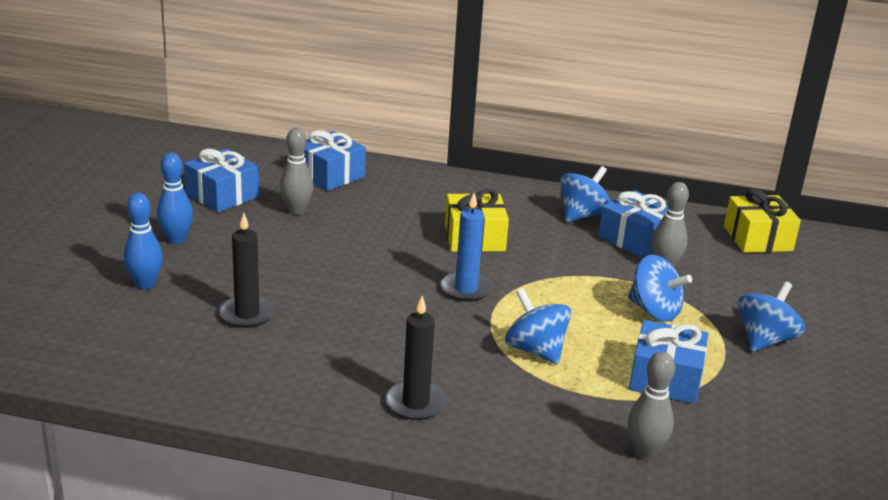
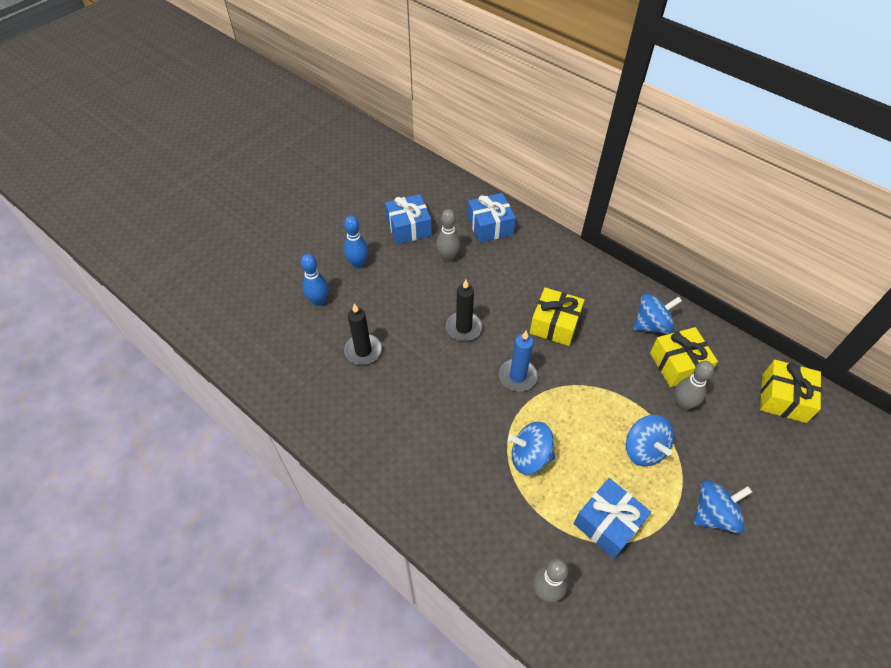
camera: 30 degrees right, 25 degrees up
(415, 403) = (420, 476): black candle -> black candle (463, 328)
(535, 350) = (530, 457): blue spinning top -> blue spinning top turned 75 degrees counterclockwise
(635, 238) = (678, 364): blue gift -> yellow gift

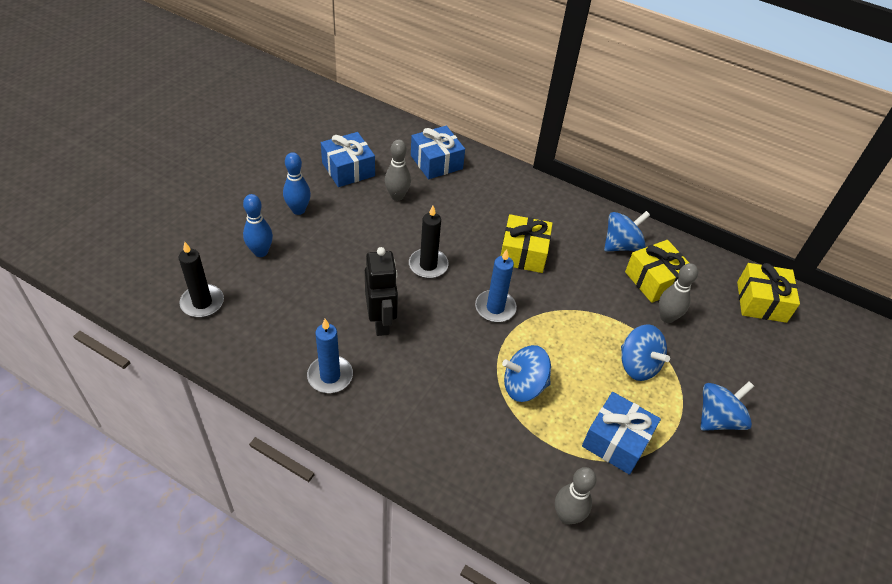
camera: 15 degrees left, 5 degrees down
(357, 425) = (330, 376): none -> blue candle
(363, 351) = (321, 299): black candle -> black candle (202, 303)
(411, 379) = (381, 322): none -> black robot

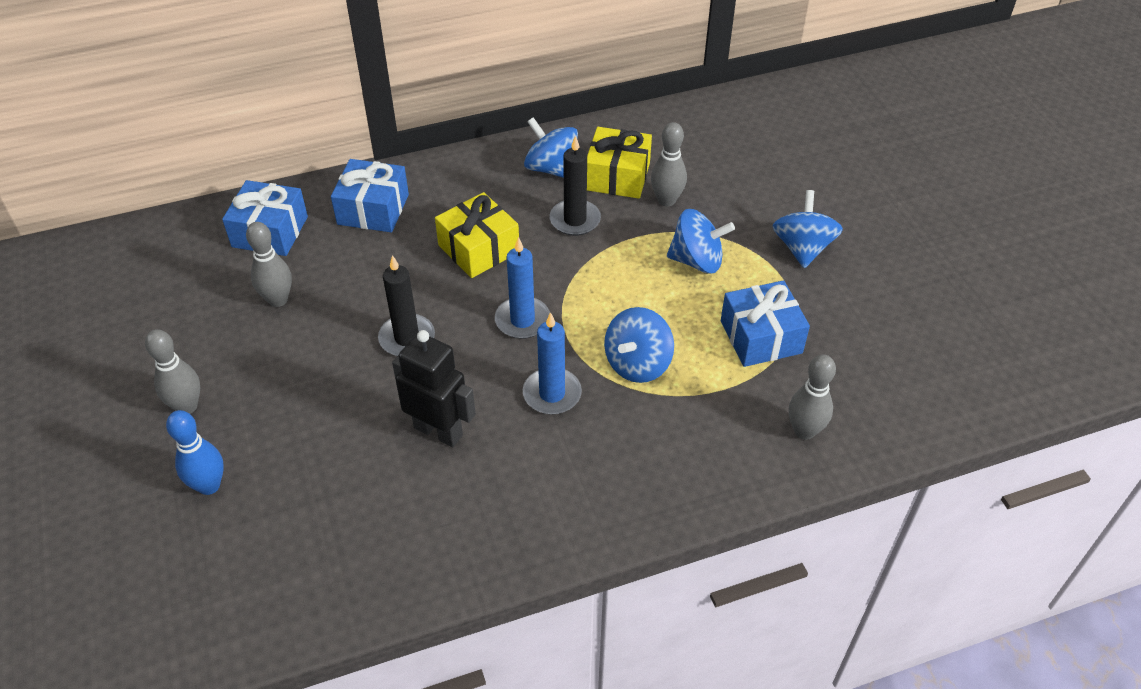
camera: 45 degrees left, 0 degrees up
(202, 303) = (221, 596): black candle -> black candle (575, 220)
(298, 210) = (187, 406): blue bowling pin -> grey bowling pin
(330, 376) = (463, 526): blue candle -> blue candle (552, 394)
(348, 169) = (181, 317): blue gift -> blue gift (373, 209)
(621, 245) = (551, 168): blue spinning top -> blue spinning top turned 60 degrees counterclockwise
(761, 302) = (715, 125): yellow gift -> none

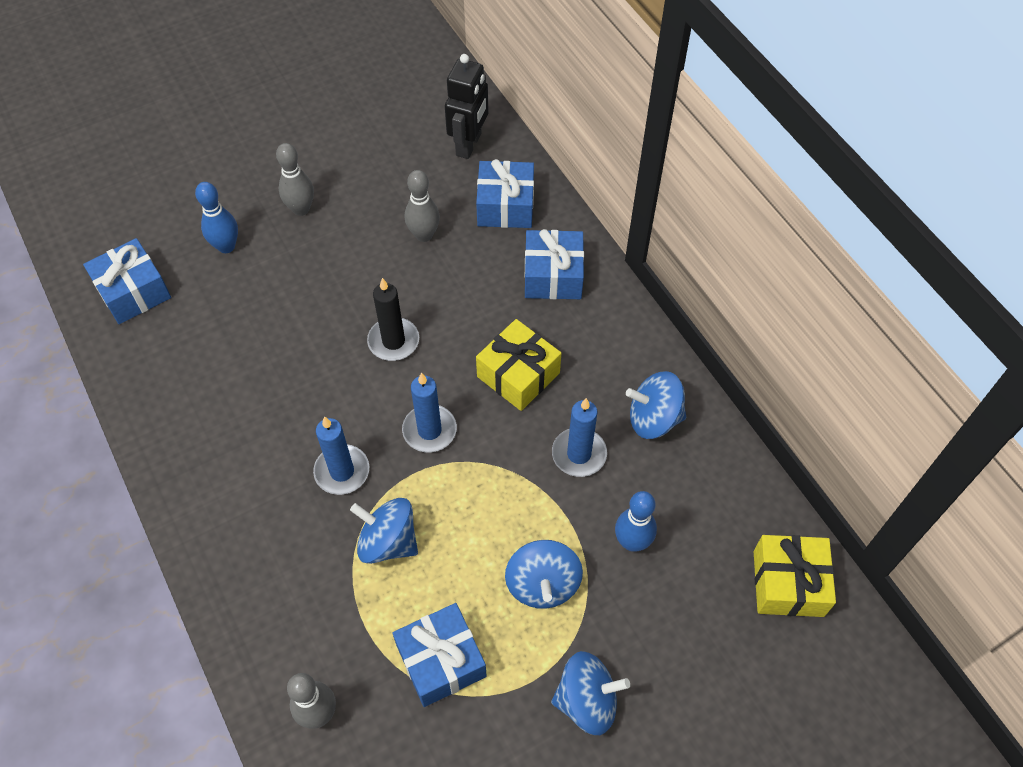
camera: 80 degrees right, 10 degrees up
(237, 592) = (133, 292): none -> blue gift
(438, 431) = (291, 389): black robot -> black robot (469, 145)
(551, 168) = (654, 418): blue spinning top -> blue spinning top turned 120 degrees counterclockwise
(575, 220) = (579, 454): black candle -> blue candle
(617, 176) = (659, 486): yellow gift -> yellow gift (788, 583)
(666, 200) = (632, 542): grey bowling pin -> blue bowling pin

